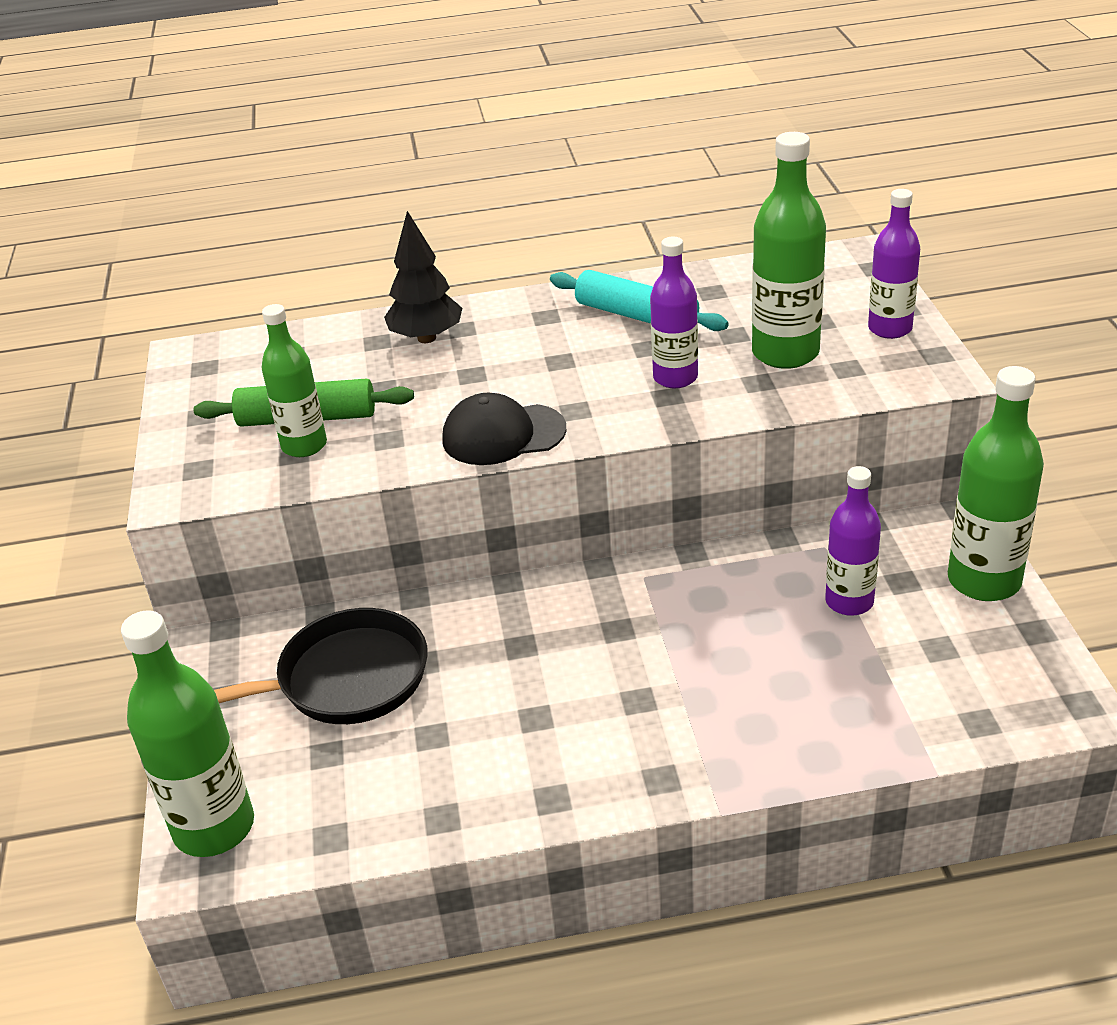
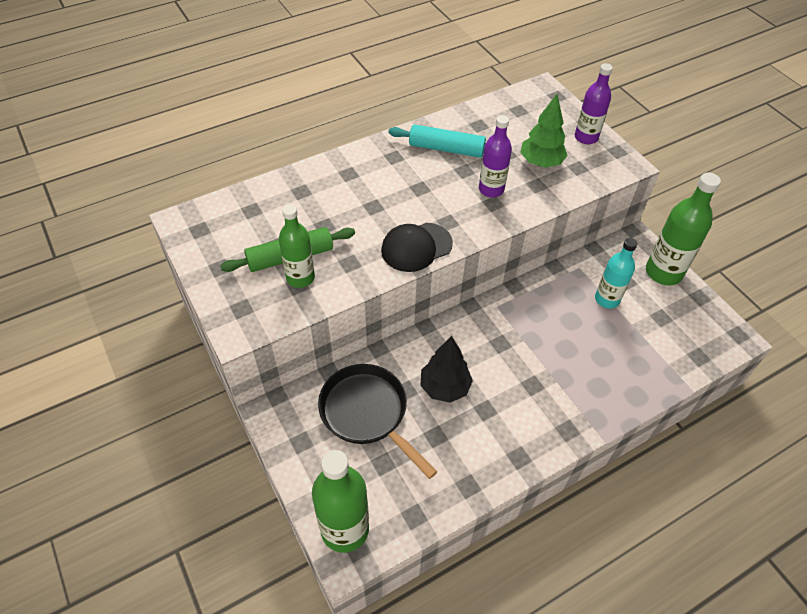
camera: 25 degrees left, 15 degrees up
(343, 680) = (367, 413): black pan -> black pan turned 90 degrees counterclockwise
(426, 338) = (331, 184): black tree -> black tree (444, 387)
(785, 353) = (541, 163): green bottle -> green tree
(849, 602) = (607, 299): purple bottle -> turquoise bottle

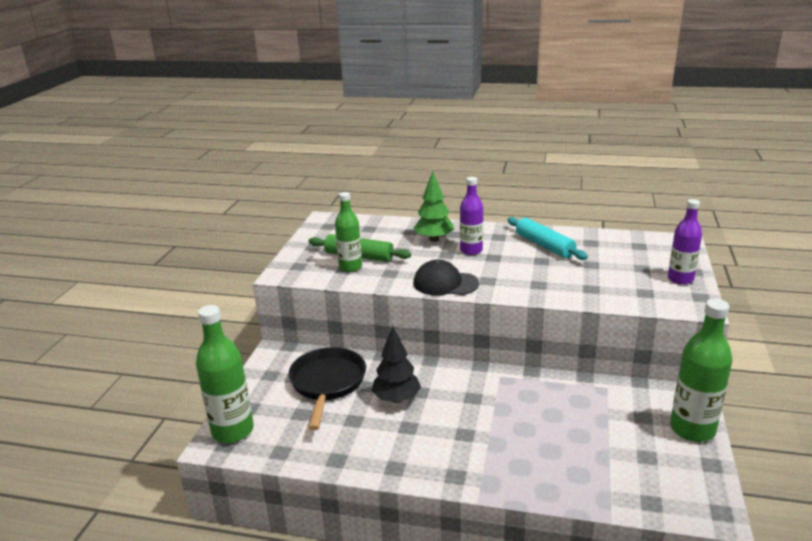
camera: 45 degrees right, 25 degrees down
(491, 189) = (548, 277): purple bottle -> purple bottle (471, 250)
(541, 163) = (614, 278): green tree -> green tree (434, 239)
(607, 299) = (606, 418): turquoise bottle -> none

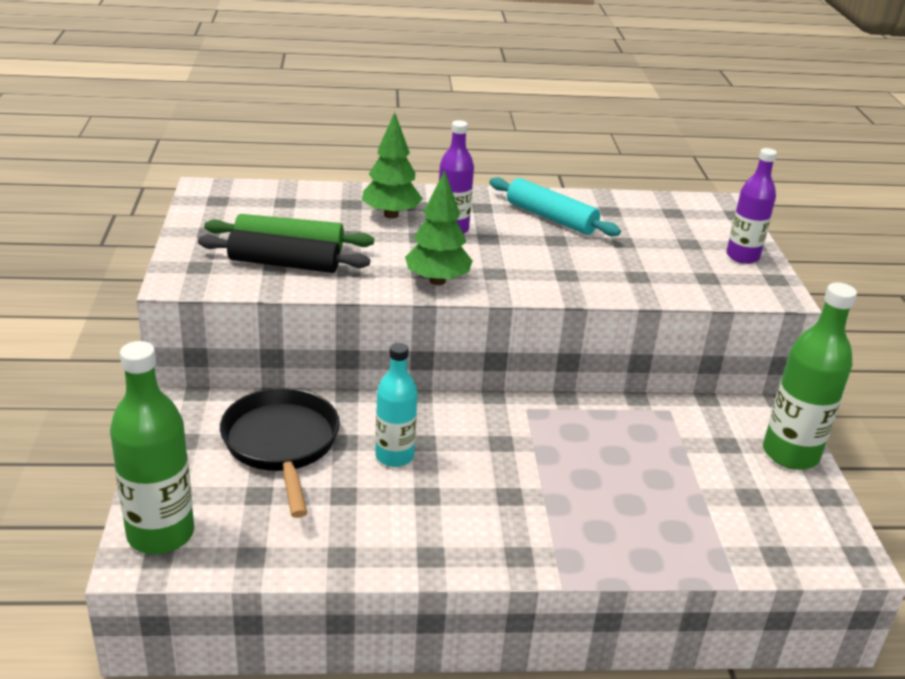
camera: 20 degrees left, 5 degrees up
(350, 267) = (284, 264): green bottle -> black rolling pin
(396, 399) = (394, 456): black tree -> turquoise bottle
(445, 283) = (437, 281): black cap -> green tree

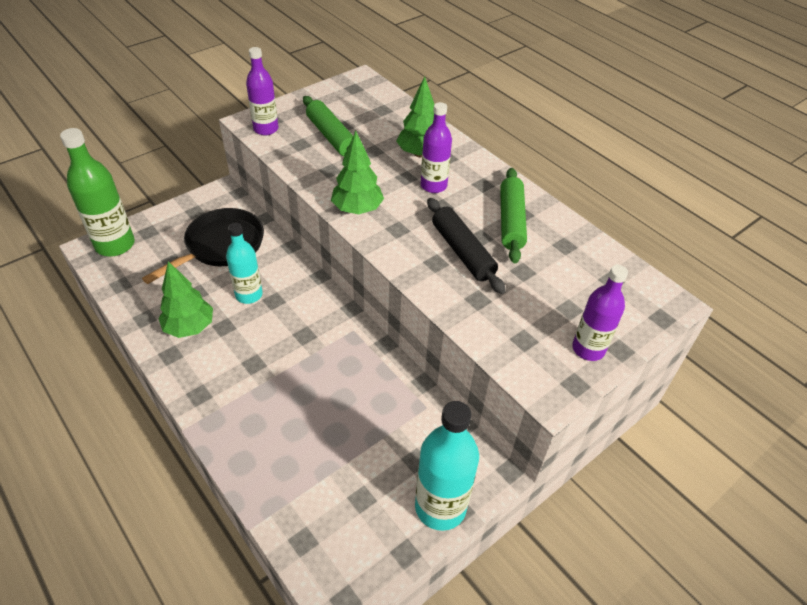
camera: 55 degrees right, 15 degrees up
(211, 277) = (266, 129): none -> purple bottle
(284, 264) = (308, 145): black rolling pin -> black rolling pin (462, 251)
(400, 523) = (189, 327): none -> green tree
(551, 218) = (511, 221): turquoise rolling pin -> green rolling pin
(790, 454) = (440, 507): green bottle -> turquoise bottle

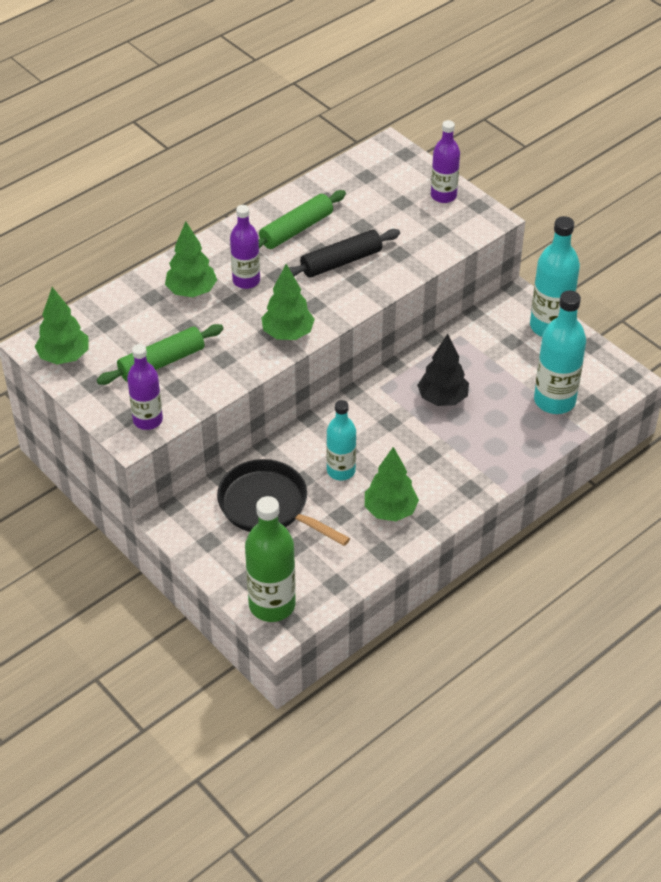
camera: 90 degrees left, 0 degrees up
(311, 495) = (554, 401): none -> turquoise bottle
(330, 382) = (442, 399): none -> black tree
(346, 91) = (64, 357): none -> green tree
(511, 221) = (296, 229): green rolling pin -> green rolling pin turned 45 degrees counterclockwise

